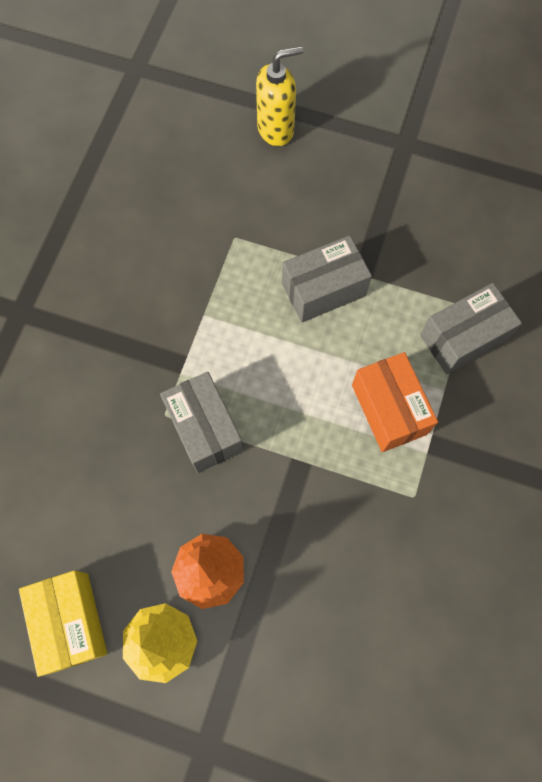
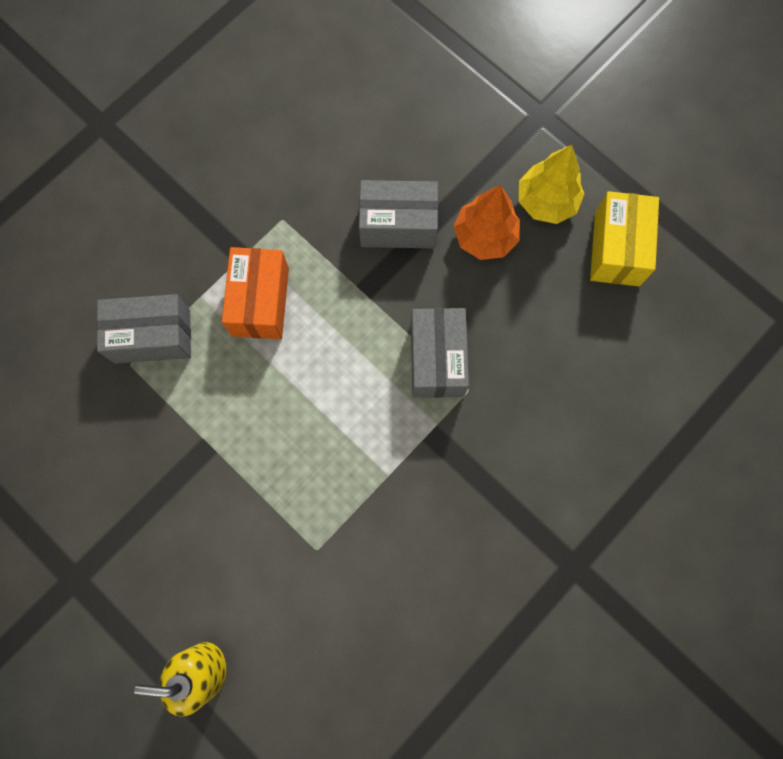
camera: 155 degrees left, 5 degrees up
(323, 289) = (256, 447): grey box -> grey box (398, 225)

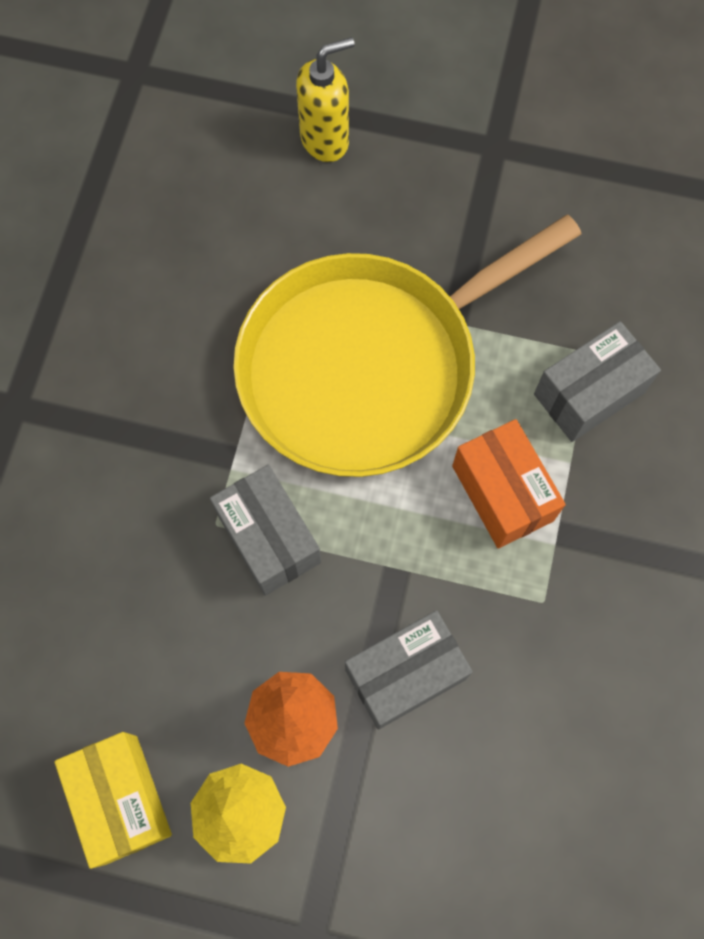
camera: 150 degrees right, 5 degrees down
(293, 446) = (368, 366): none -> yellow pan

